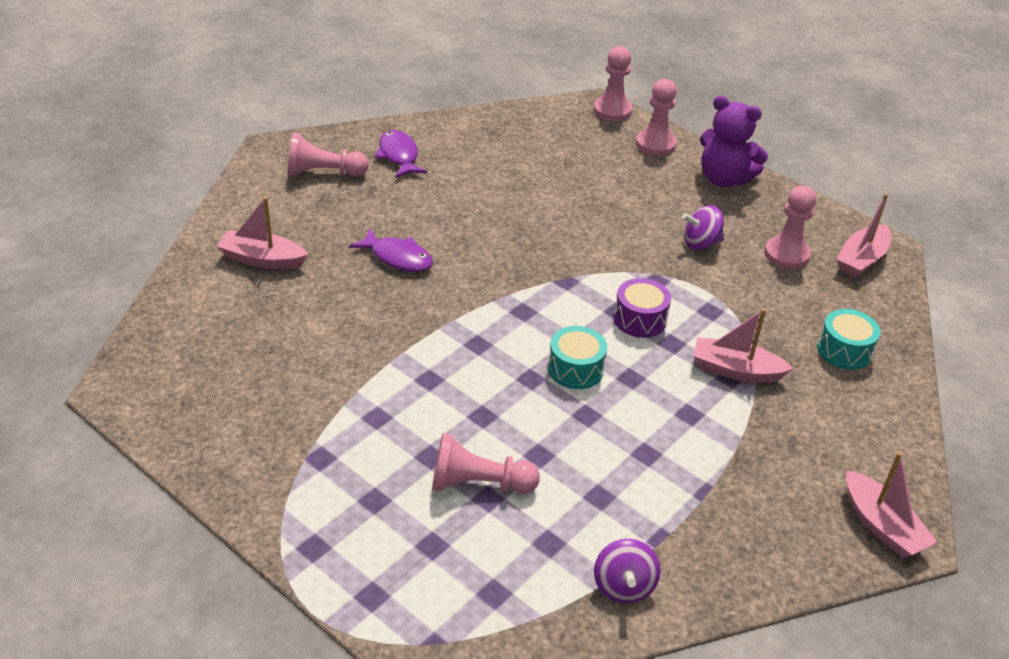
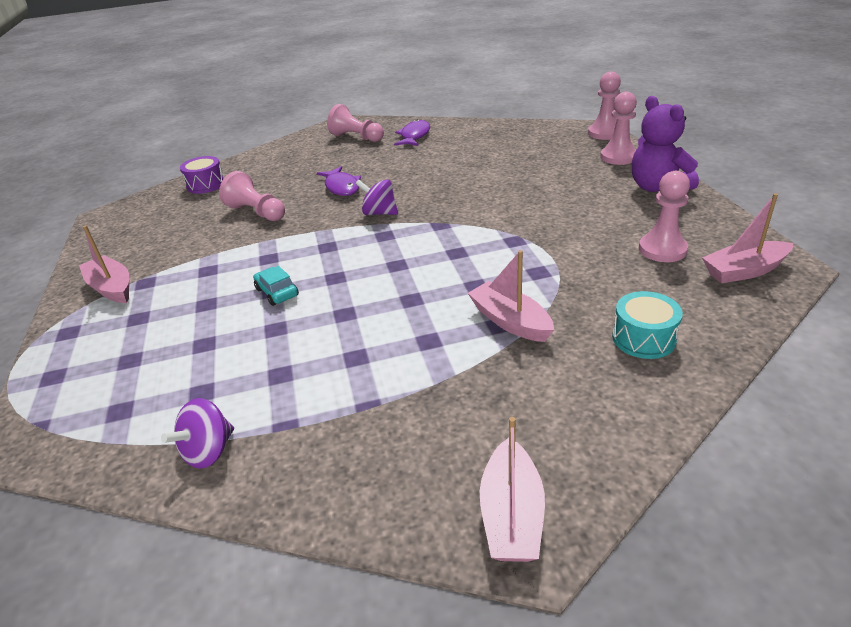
camera: 40 degrees right, 5 degrees down
(262, 259) = (263, 172): pink boat -> pink boat (112, 288)
(478, 484) = (211, 332): pink pawn -> pink pawn (257, 212)
(491, 416) = (277, 292): none -> turquoise car
(575, 369) = (375, 281): turquoise drum -> none
(640, 319) = (468, 262): purple drum -> purple drum (206, 185)
(700, 243) = (584, 224): purple spinning top -> purple spinning top (379, 213)

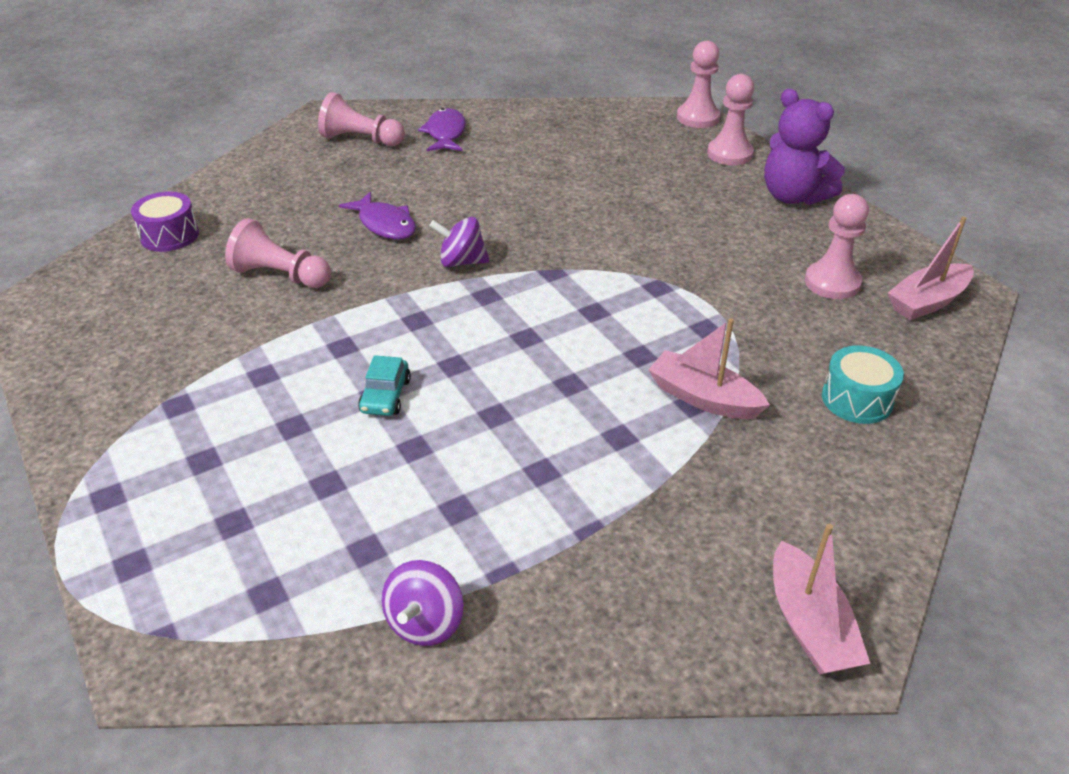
camera: 20 degrees left, 5 degrees up
(112, 288) = (130, 420): pink boat -> none
(277, 292) = (385, 396): turquoise car -> turquoise car turned 120 degrees counterclockwise

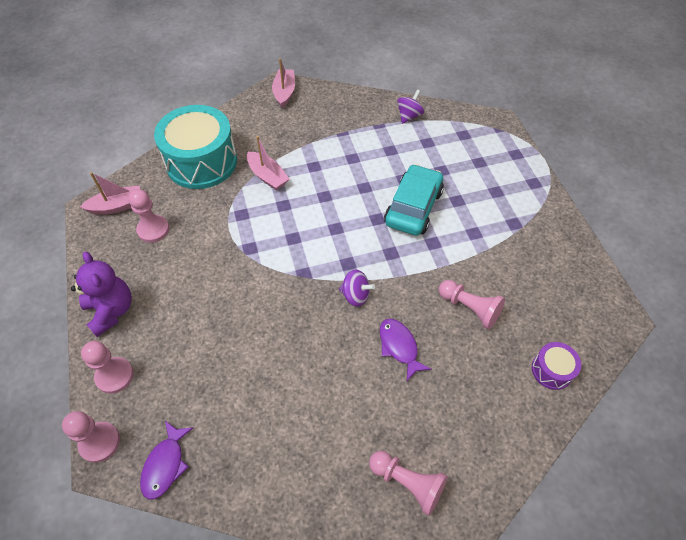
camera: 165 degrees left, 15 degrees up
(385, 396) = (413, 207): turquoise car -> turquoise car, size x2.20
(445, 133) = (330, 474): purple fish -> purple fish (165, 464)
(857, 399) = (201, 162): turquoise drum -> turquoise drum, size x2.23

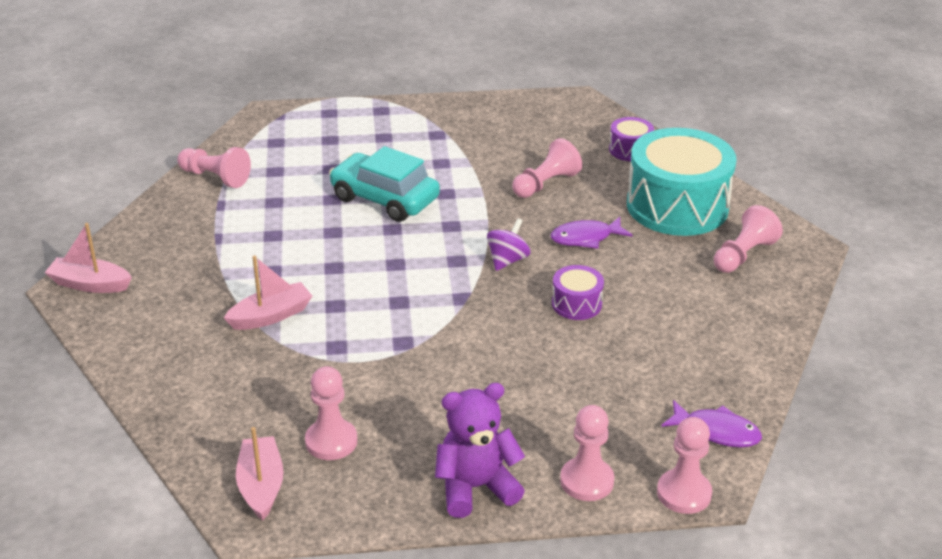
camera: 80 degrees left, 20 degrees down
(201, 162) = (204, 383): turquoise drum -> turquoise drum (677, 206)
(309, 349) = (576, 304): none -> purple drum
(409, 116) = (215, 177): purple spinning top -> pink pawn

